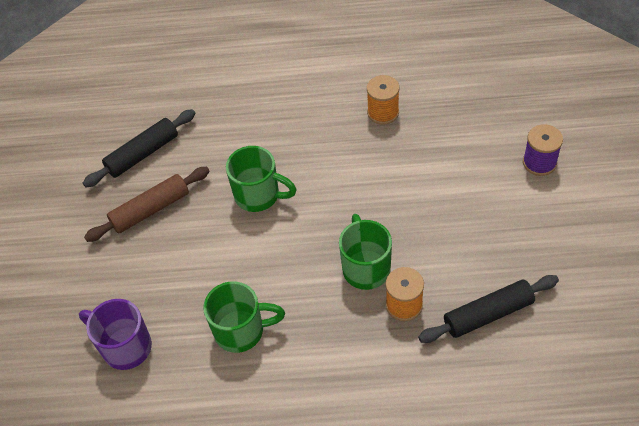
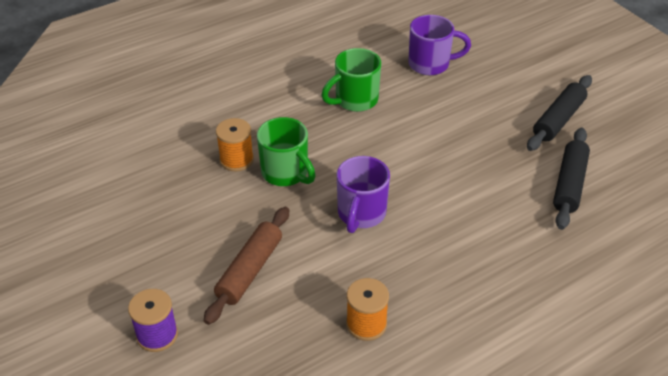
camera: 145 degrees right, 10 degrees down
(151, 210) = (509, 146): brown rolling pin -> brown rolling pin (249, 270)
(259, 195) = (426, 192): green mug -> none
(327, 197) = (361, 214): none -> purple mug
(488, 314) = (160, 179): black rolling pin -> black rolling pin (558, 120)

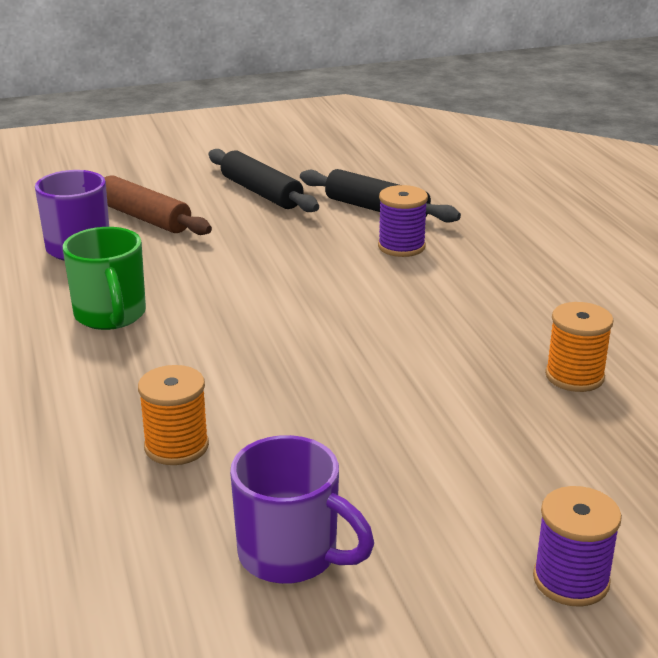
camera: 75 degrees left, 15 degrees down
(249, 270) = (448, 463): brown rolling pin -> brown rolling pin (144, 218)
(286, 173) = (241, 400): green mug -> none
(361, 214) = (366, 349): purple mug -> purple mug (292, 556)
(513, 208) = (401, 246): none -> purple spool

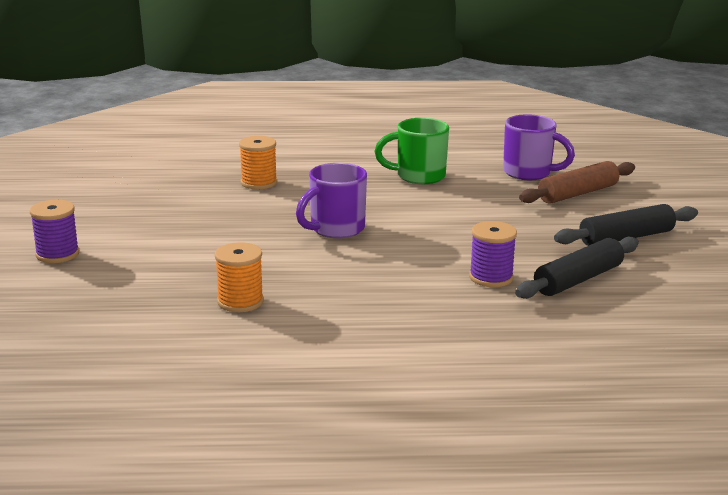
camera: 105 degrees right, 5 degrees down
(292, 556) = (145, 198): purple mug -> purple mug (335, 229)

